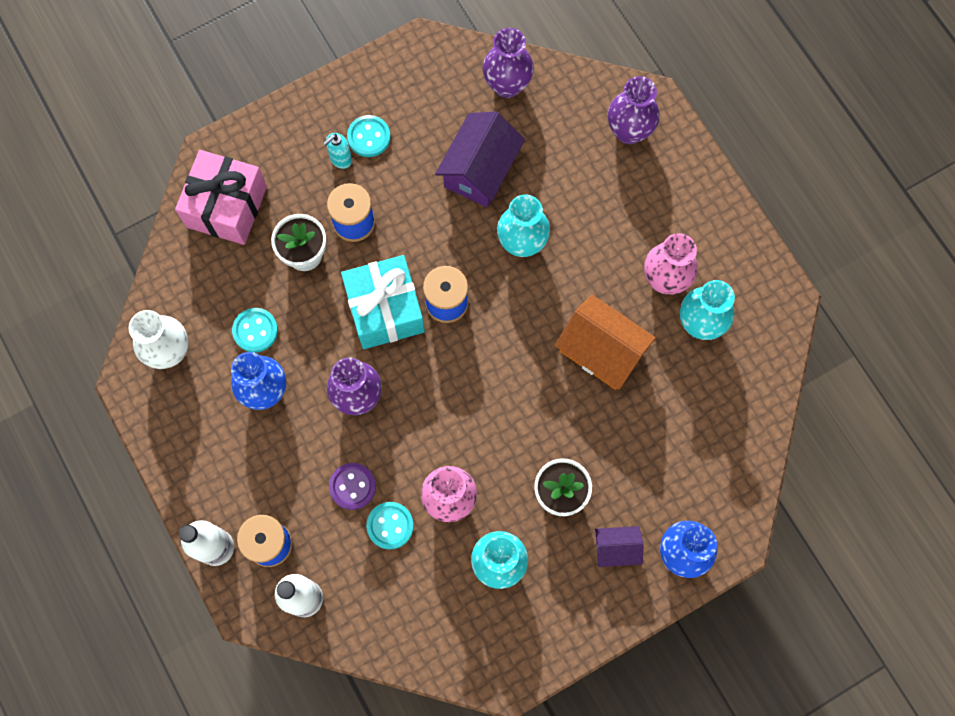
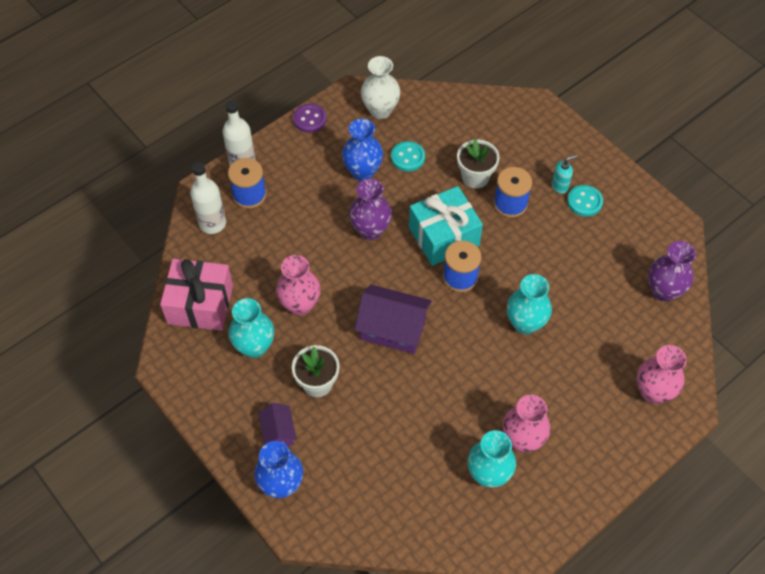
camera: 80 degrees right, 15 degrees down
(226, 207) = (499, 122): pink gift -> pink gift (200, 304)
(340, 159) = (560, 186): turquoise soap dispenser -> turquoise soap dispenser turned 120 degrees clockwise
(352, 486) = (300, 239): purple button -> purple button (310, 119)
(390, 525) = (274, 268): turquoise button -> none
(480, 170) = (580, 283): purple house -> purple house (393, 329)
(601, 351) = (445, 397): orange house -> none
(629, 131) = (653, 392): purple vase -> pink vase

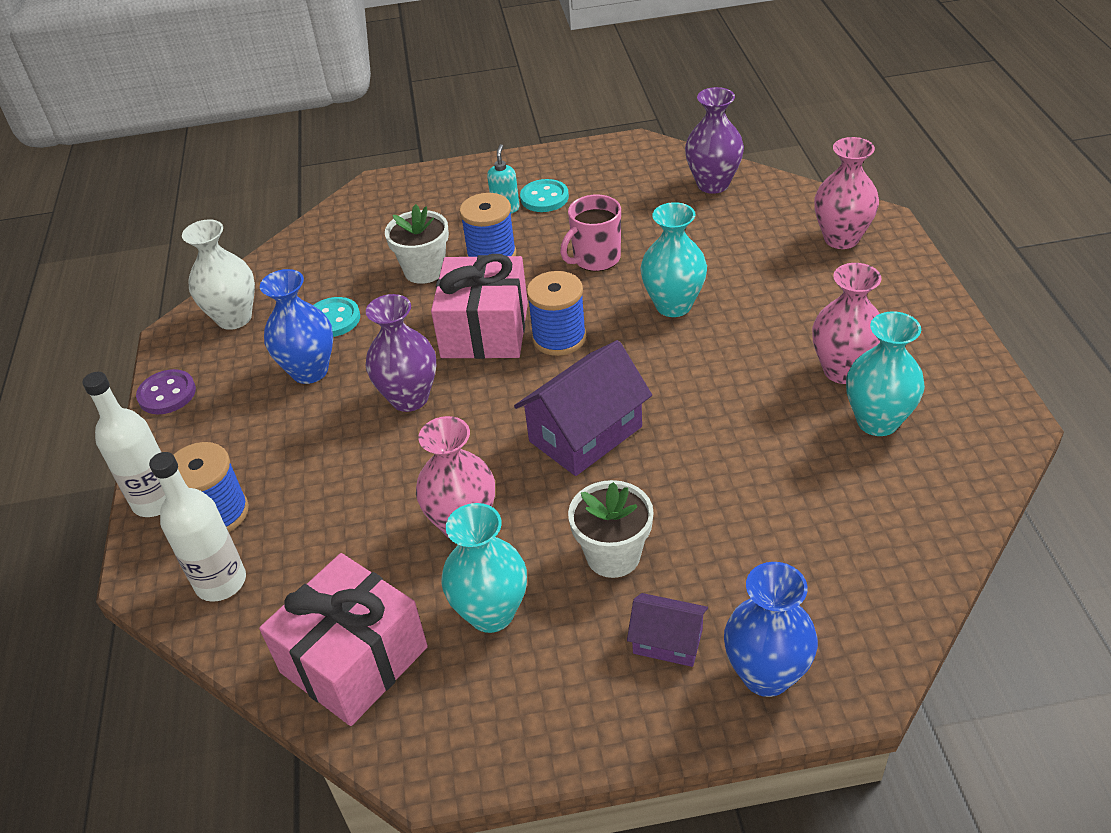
camera: 55 degrees left, 15 degrees down
(444, 236) = (485, 330): turquoise gift -> pink gift
(542, 260) = (595, 259): none -> pink mug

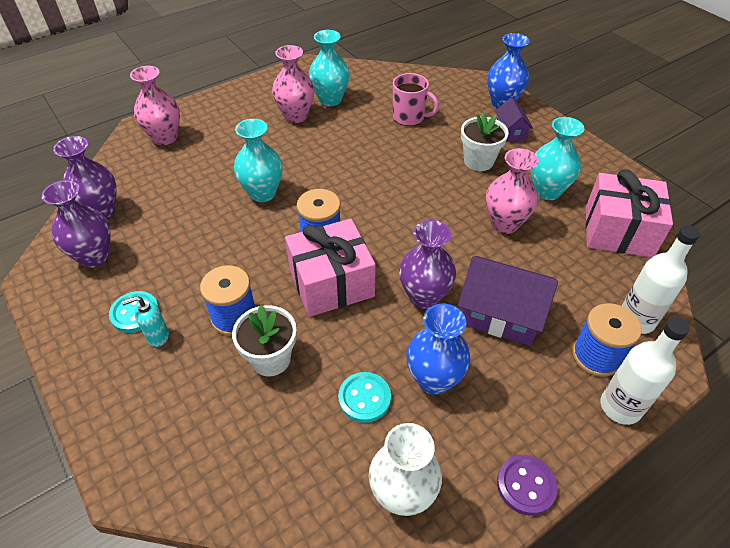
camera: 120 degrees left, 5 degrees up
(585, 434) = (402, 197): purple house -> purple house (500, 314)
(595, 259) = (220, 249): pink mug -> pink mug (409, 117)
(641, 178) = (94, 256): none -> purple vase

